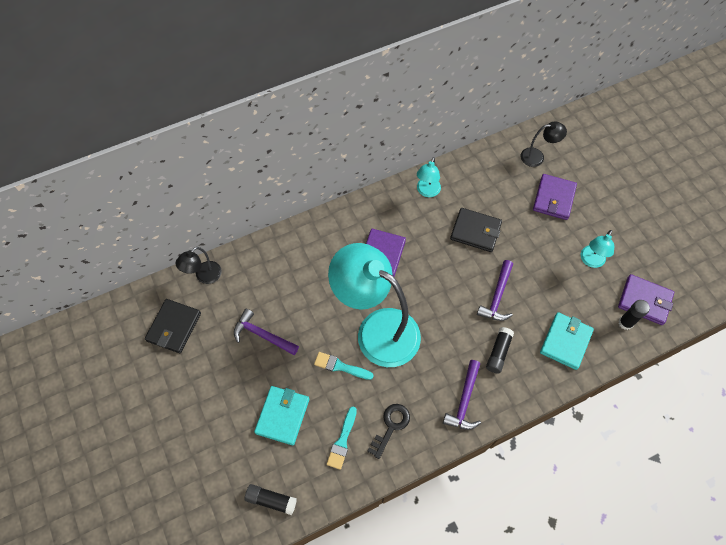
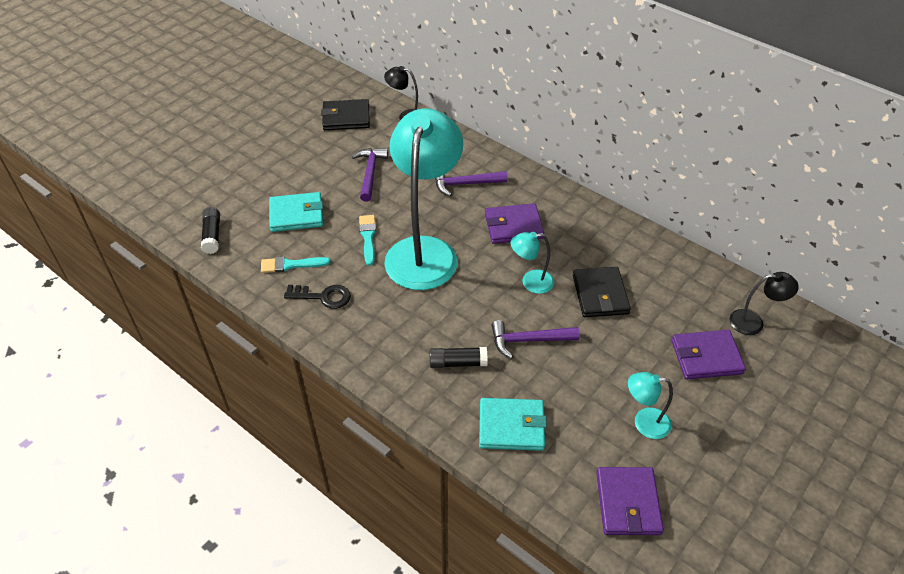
camera: 65 degrees right, 15 degrees down
(427, 191) = (618, 237): turquoise lamp -> turquoise lamp (530, 282)
(464, 401) = (382, 349): purple hammer -> purple hammer (465, 184)
(537, 157) = (753, 322): black lamp -> black lamp turned 60 degrees counterclockwise
(625, 323) = (579, 488): black glue stick -> none

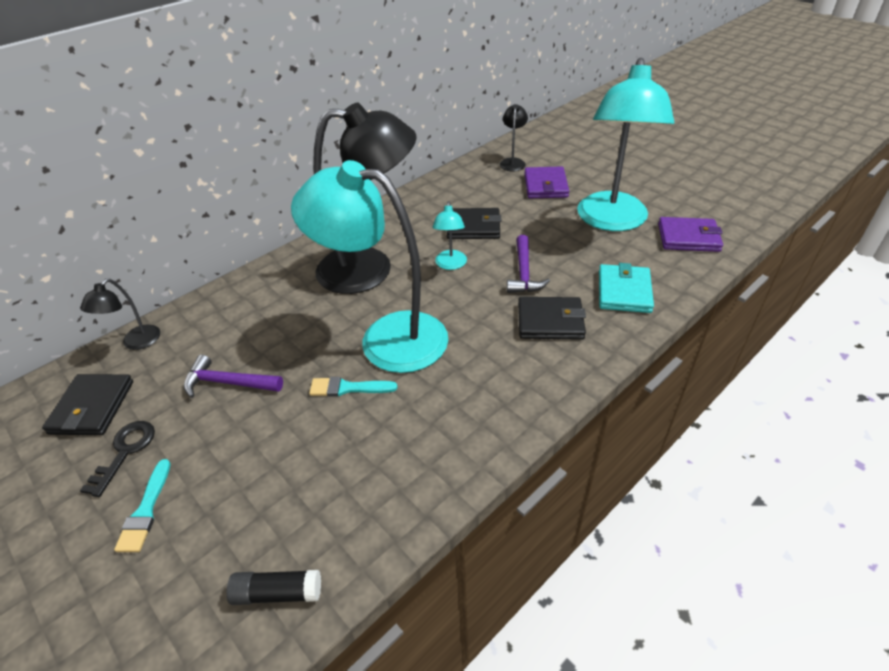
camera: 80 degrees left, 5 degrees down
(291, 265) = (375, 474): turquoise brush -> turquoise brush (145, 510)
(296, 214) = (275, 469): turquoise wallet -> none
(323, 297) = (441, 436): black key -> black key (125, 452)
(457, 363) = (550, 321): black glue stick -> black wallet
(465, 184) = (290, 299): purple hammer -> none
(513, 226) = (370, 269): purple wallet -> black lamp
(644, 423) = (611, 221): turquoise lamp -> turquoise lamp, size x2.35

